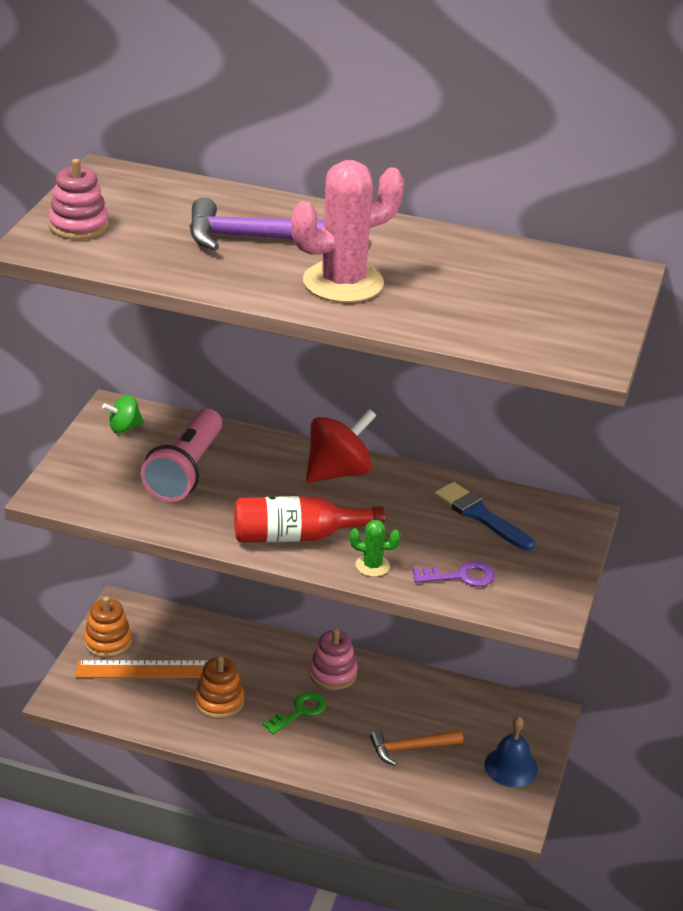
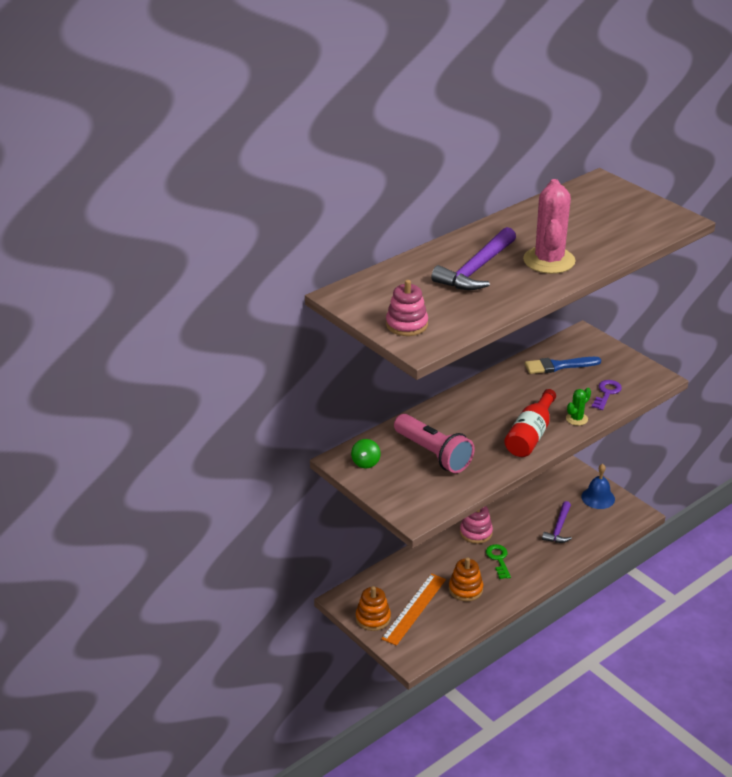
camera: 55 degrees left, 0 degrees up
(338, 472) = (480, 398): red spinning top -> none
(411, 748) = (559, 528): orange hammer -> purple hammer

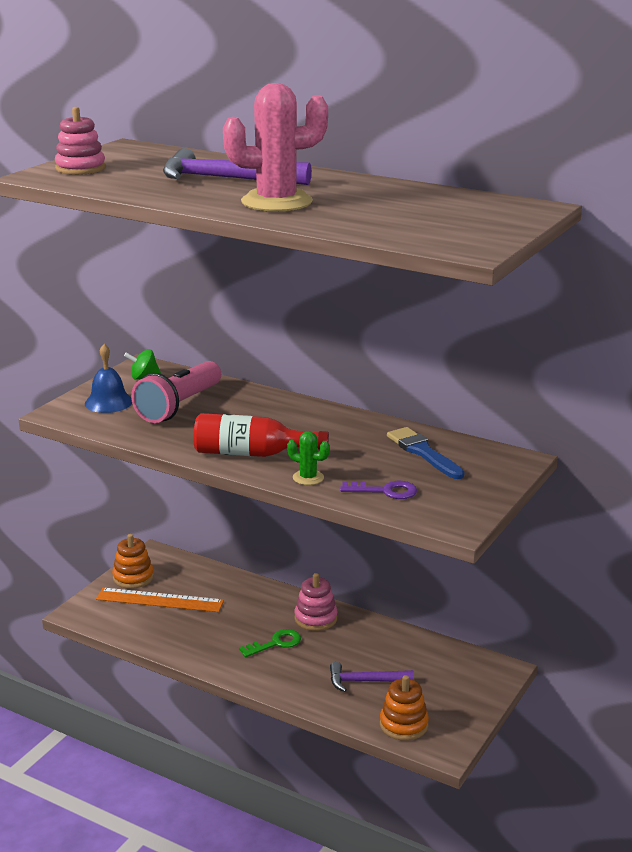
camera: 70 degrees right, 10 degrees down
(465, 589) = (209, 629): orange stacking toy -> orange stacking toy (403, 725)
(598, 498) = (453, 706): blue bell -> blue bell (108, 402)

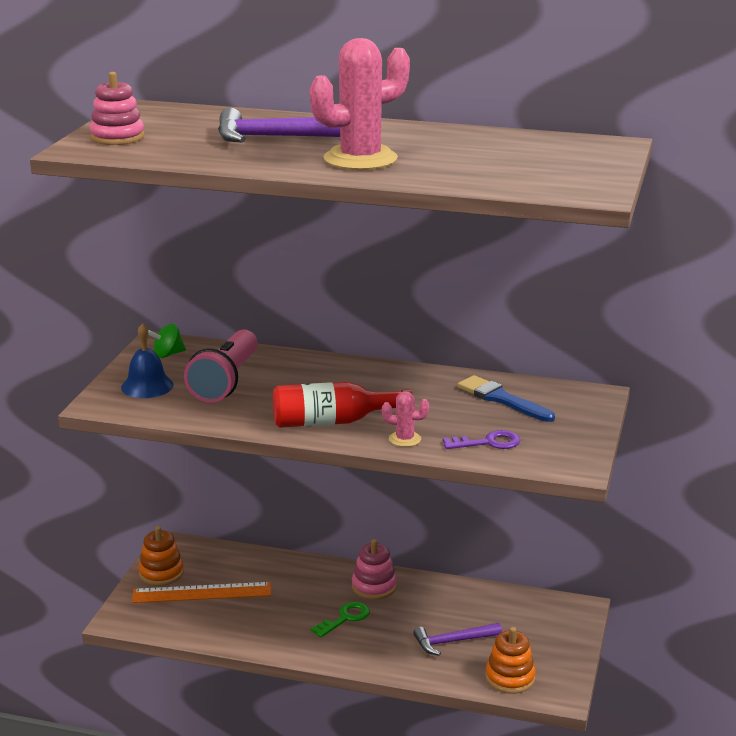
camera: 15 degrees left, 0 degrees up
(308, 478) = (404, 439): green cactus -> pink cactus

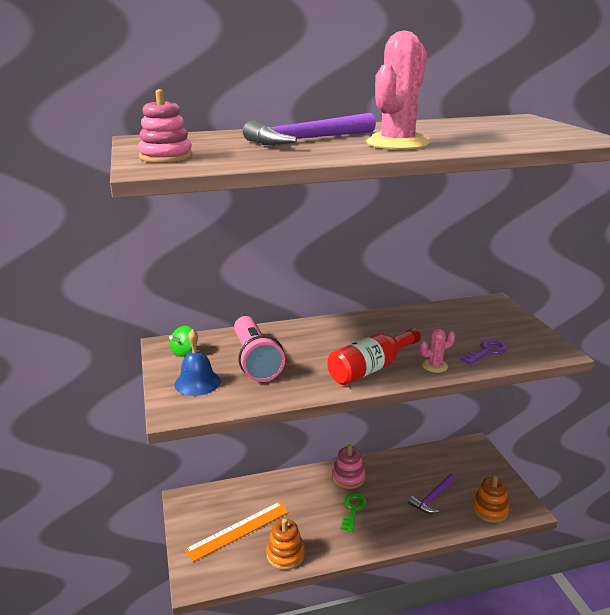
camera: 30 degrees left, 0 degrees up
(161, 573) = (194, 526): orange stacking toy -> orange stacking toy (285, 554)
(501, 399) = (450, 320): blue brush -> none

